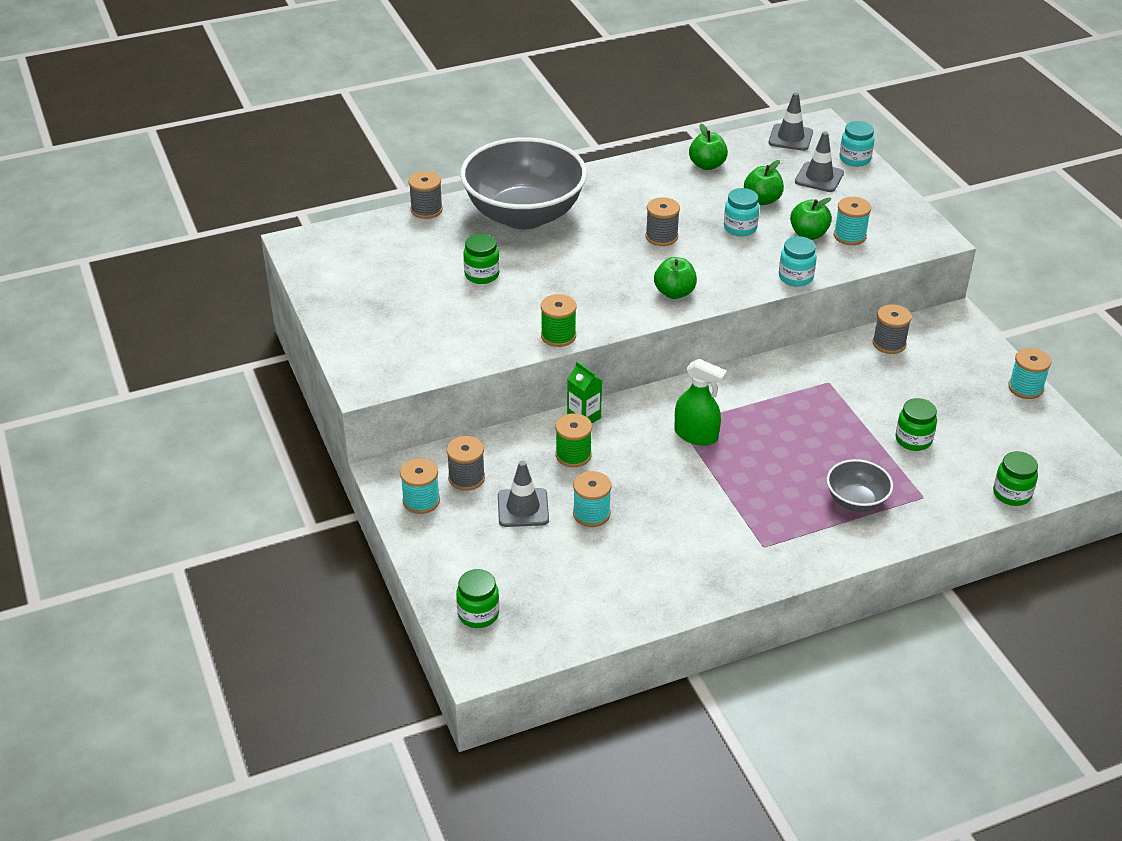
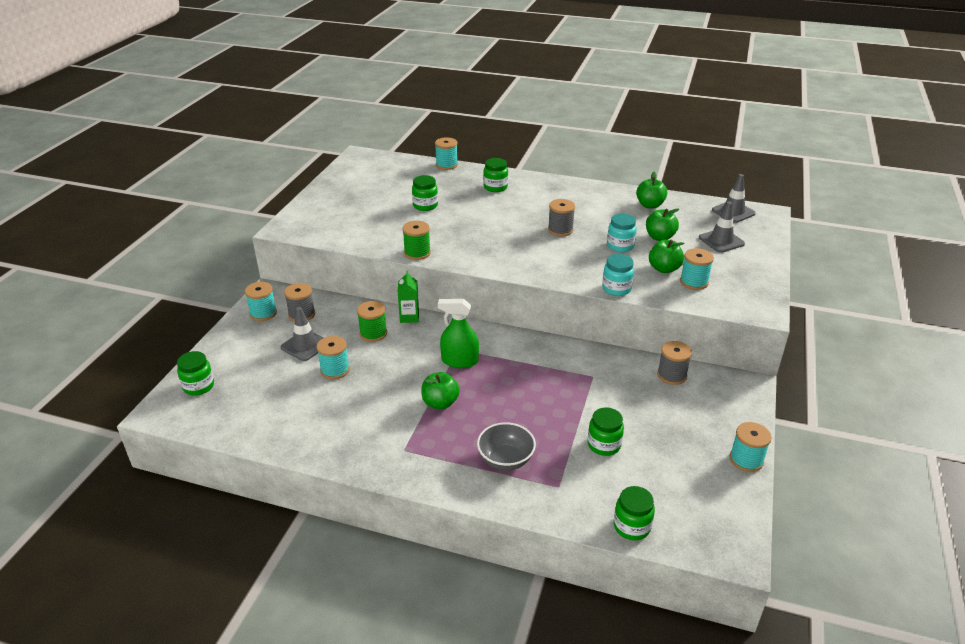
camera: 40 degrees right, 5 degrees down
(426, 210) = (446, 165): grey spool -> turquoise spool
(524, 215) = (495, 187): grey bowl -> green jar
(674, 293) = (521, 262): green apple -> green apple (440, 403)
(696, 435) = (459, 361): green spray bottle -> green spray bottle turned 120 degrees clockwise
(854, 159) = (765, 241): turquoise jar -> none

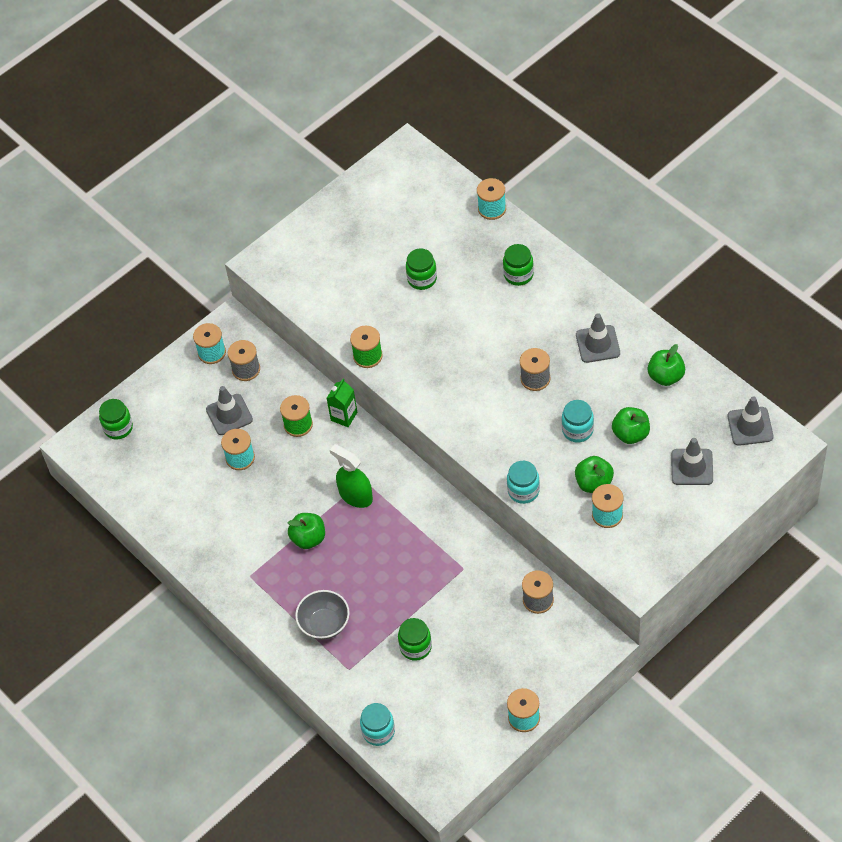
camera: 35 degrees right, 20 degrees up
(586, 203) = (598, 344): none -> grey traffic cone
(631, 526) = (378, 732): green jar -> turquoise jar

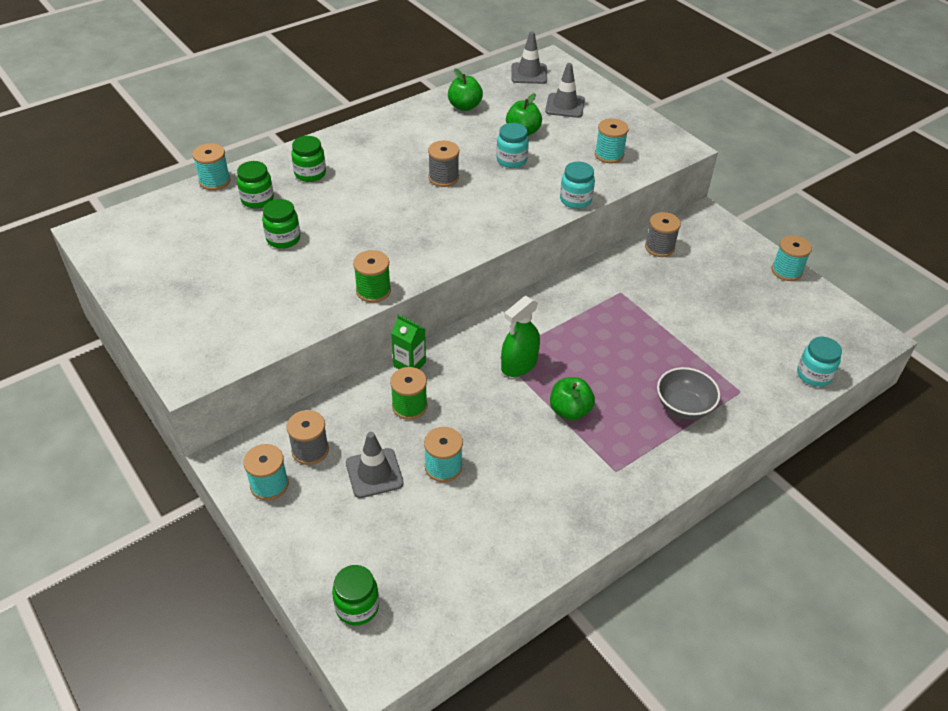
camera: 90 degrees left, 10 degrees down
(415, 647) = (712, 336): green jar -> green jar (257, 200)
(594, 483) = (573, 158): green apple -> none
(598, 344) = (415, 137): grey traffic cone -> none

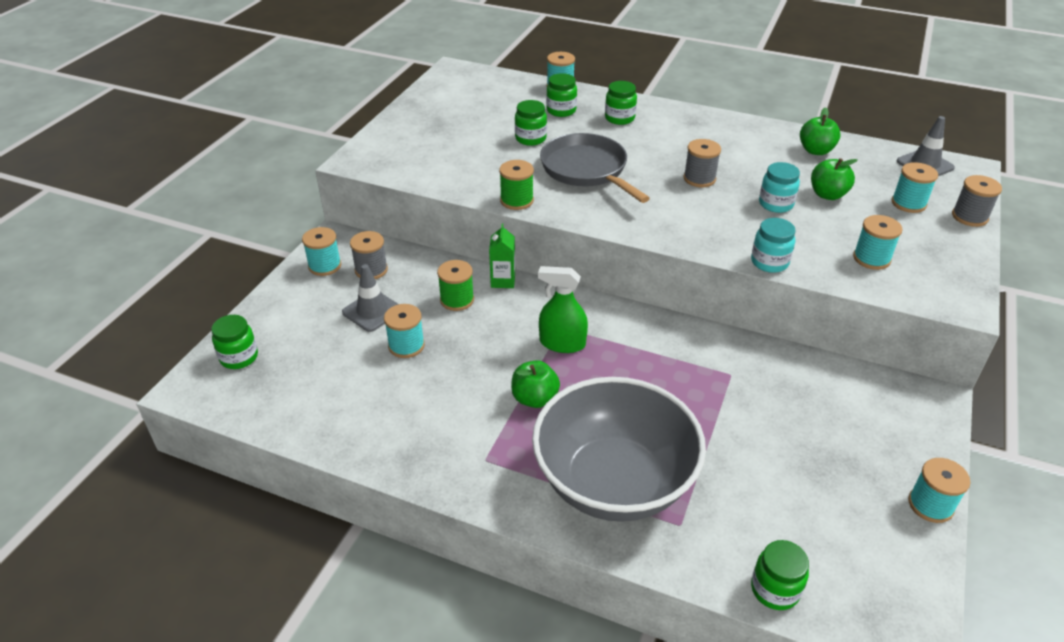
camera: 60 degrees right, 5 degrees down
(370, 229) = (587, 170): none -> grey pan
(565, 106) = (908, 203): grey traffic cone -> turquoise spool
(659, 247) = (834, 379): grey spool -> grey spool (969, 217)
(683, 407) = (614, 482): grey bowl -> grey bowl, size x2.21
(814, 375) = (775, 589): turquoise jar -> green jar

